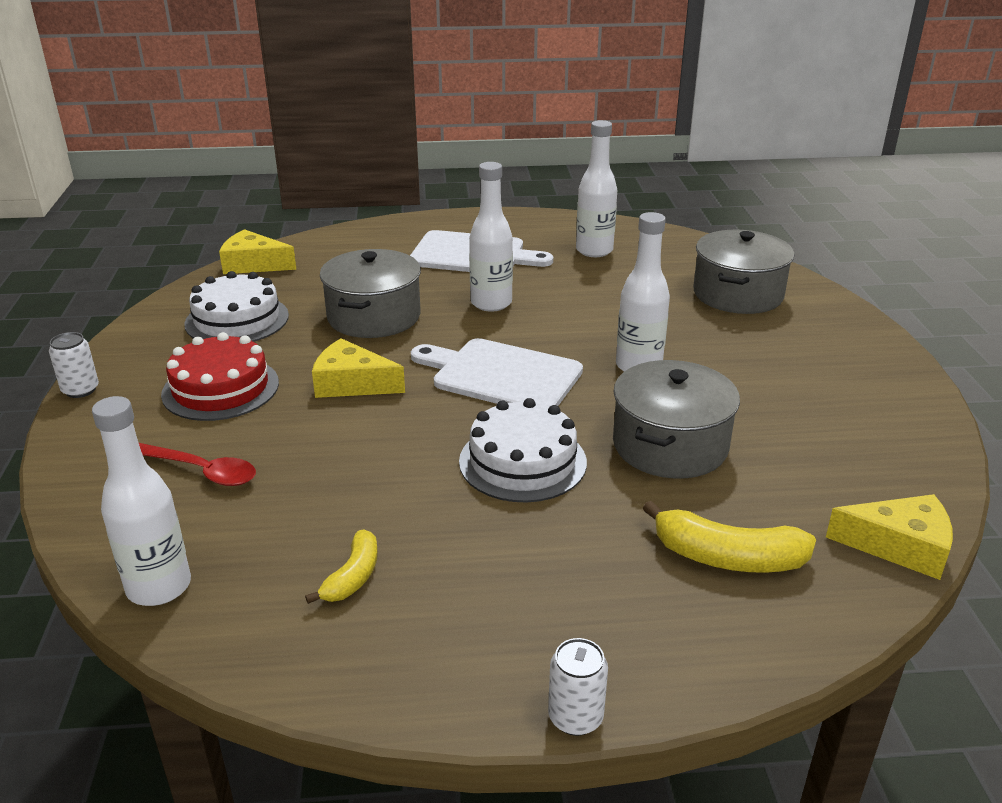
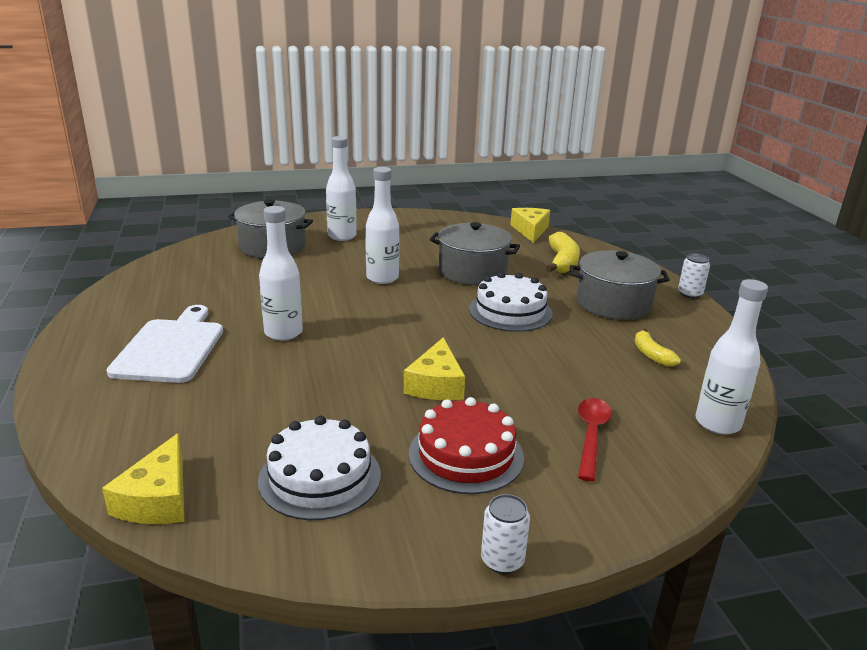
camera: 100 degrees left, 5 degrees down
(353, 577) = (651, 355): yellow banana -> yellow banana turned 120 degrees counterclockwise
(374, 316) = (310, 388): grey pot -> grey pot (613, 303)
(501, 375) = (406, 323): white cutting board -> none
(594, 251) = (179, 292): white bottle -> white bottle (342, 236)

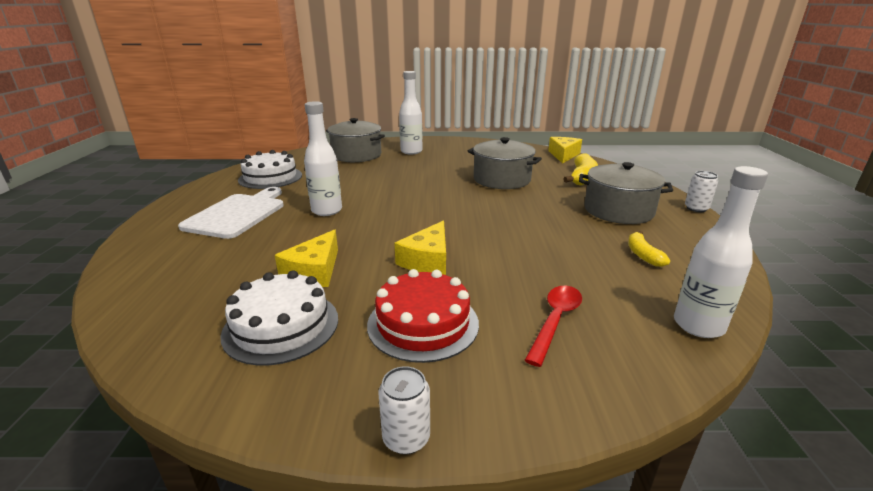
camera: 15 degrees right, 0 degrees up
(157, 499) = (139, 325): yellow cheese -> yellow cheese (314, 271)
(382, 278) = (426, 179): white bottle -> none
(510, 311) = (521, 210): white cake -> white cake (270, 177)

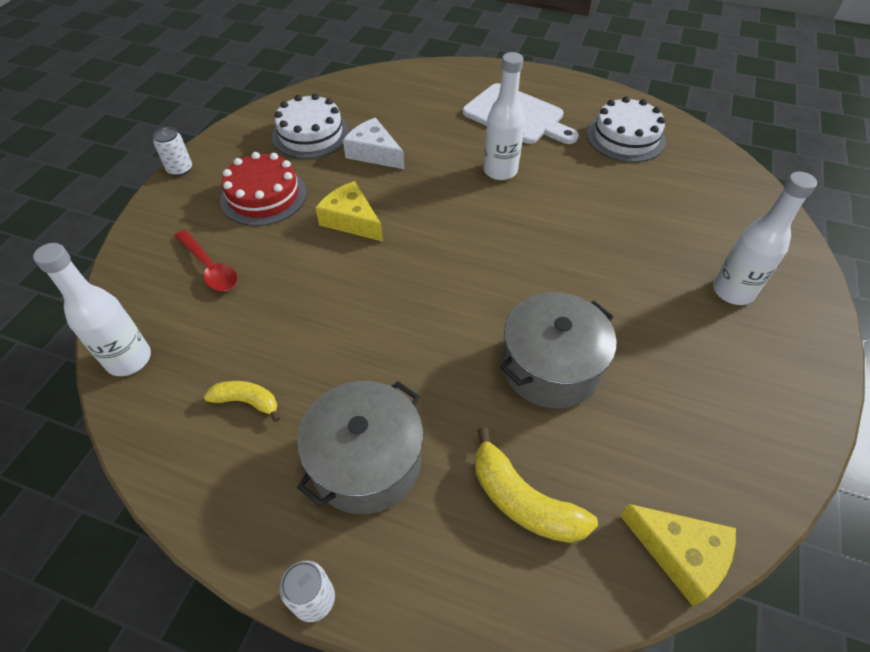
camera: 110 degrees right, 25 degrees up
(314, 271) = (374, 153): yellow cheese -> white cheese
(356, 155) = (716, 222): grey pot -> none

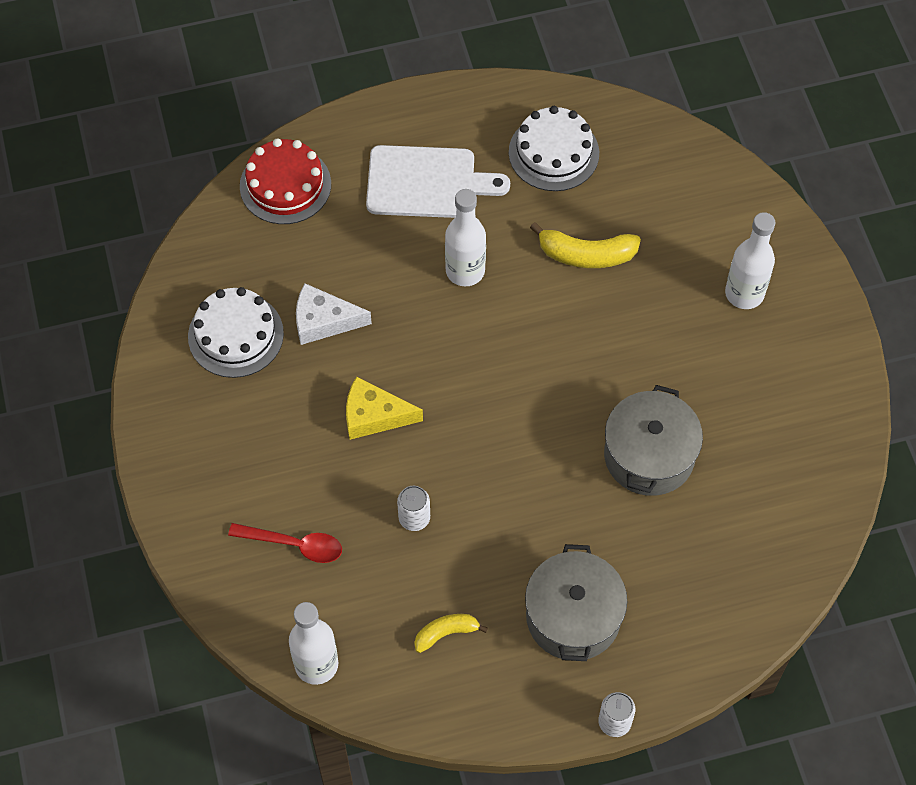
camera: 35 degrees left, 10 degrees up
(180, 169) = (145, 461): white can -> white can (414, 518)
(264, 196) = (264, 440): red cake -> red cake (285, 185)
(523, 501) = (698, 572): yellow banana -> yellow banana (586, 255)
(680, 554) = (816, 541): yellow cheese -> none

